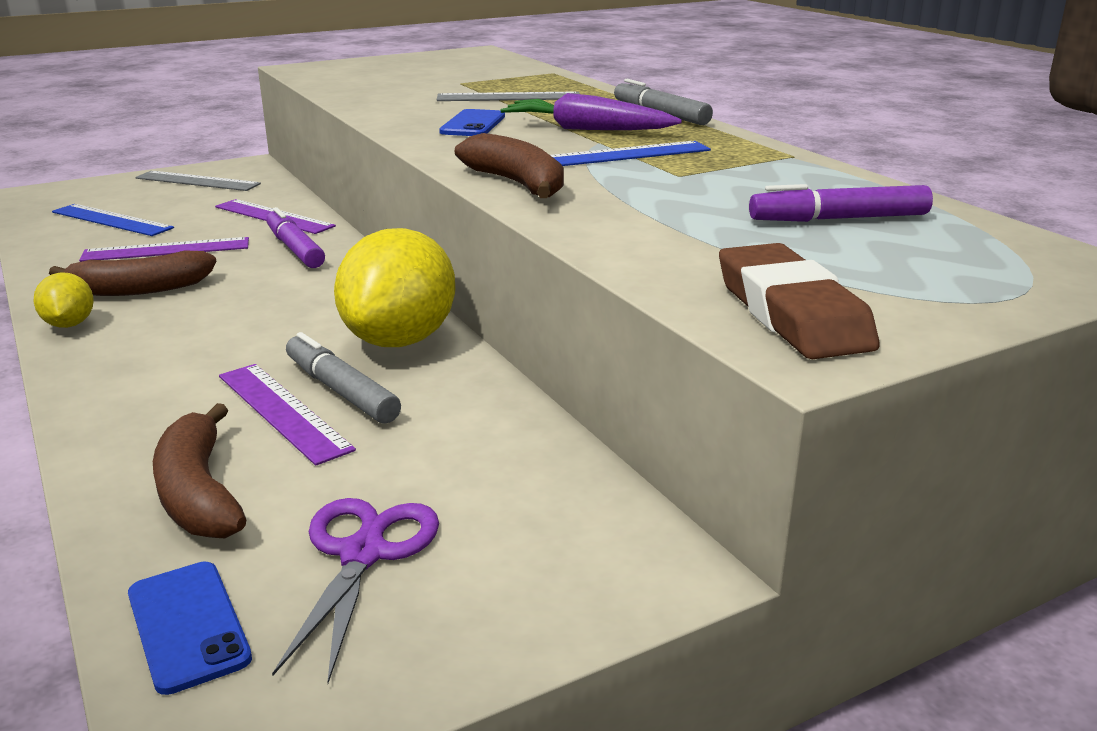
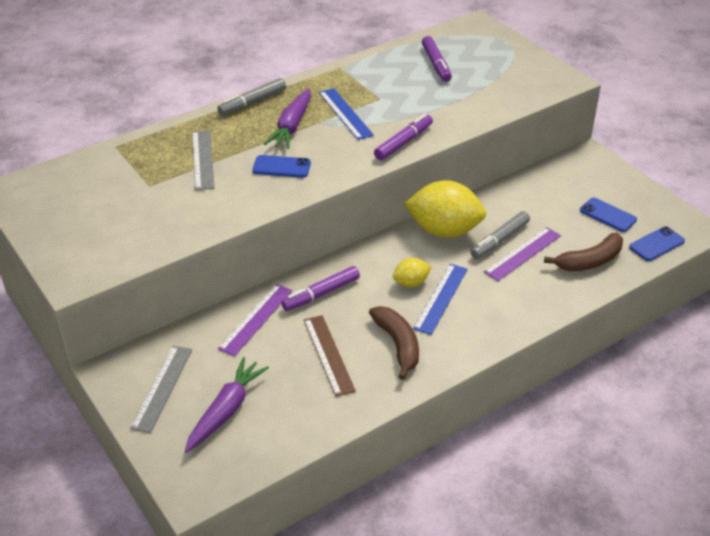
camera: 95 degrees left, 15 degrees up
(69, 324) = (453, 357): yellow lemon -> yellow lemon (411, 283)
(112, 220) = (266, 407): blue ruler -> blue ruler (441, 298)
(129, 204) = (226, 410): none -> purple carrot
(166, 250) = (328, 354): purple ruler -> brown ruler
(363, 554) = (608, 215): purple scissors -> blue phone
(517, 184) = (404, 142): brown banana -> purple marker
(791, 313) = (536, 81): brown eraser -> none

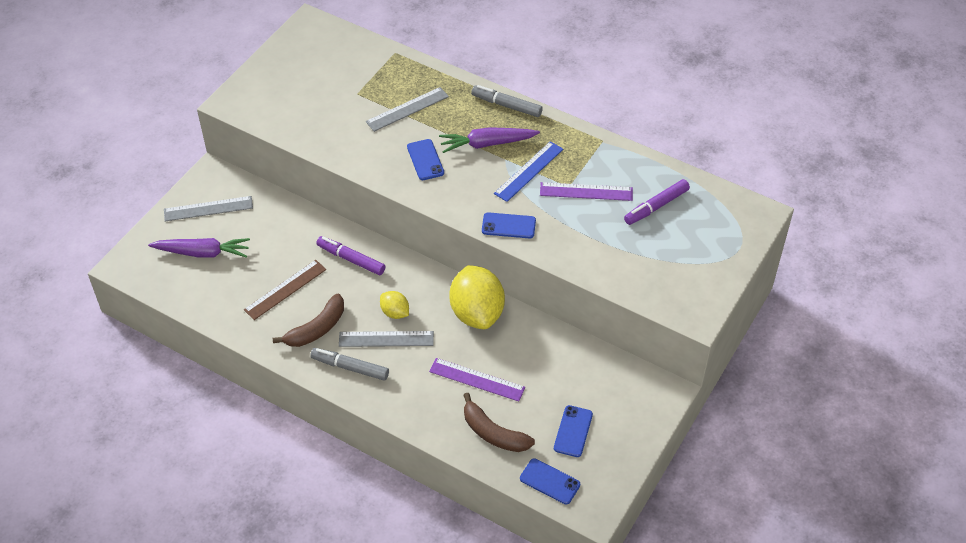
camera: 65 degrees right, 10 degrees up
(256, 319) = (302, 231): purple ruler -> purple ruler (586, 191)
(404, 142) = (508, 226): purple marker -> blue phone
(441, 298) = (386, 339): blue ruler -> grey ruler
(499, 240) = (486, 357): grey marker -> grey marker (350, 367)

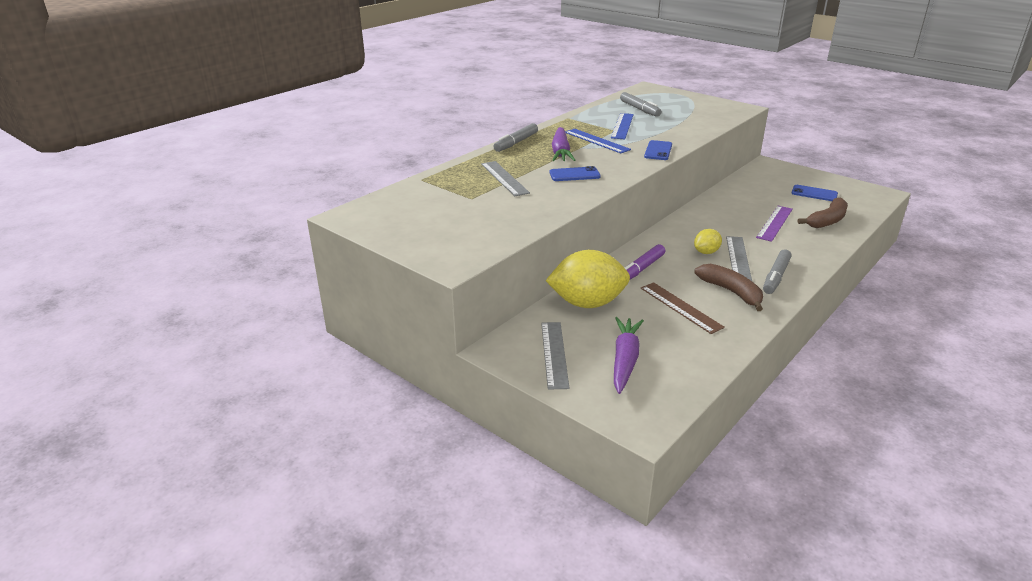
camera: 80 degrees left, 20 degrees down
(477, 313) = (703, 218): yellow lemon -> yellow lemon (587, 303)
(550, 481) = (864, 205): blue phone -> none
(586, 191) = (622, 126): purple ruler -> blue ruler
(656, 206) = (639, 109): purple marker -> grey marker

